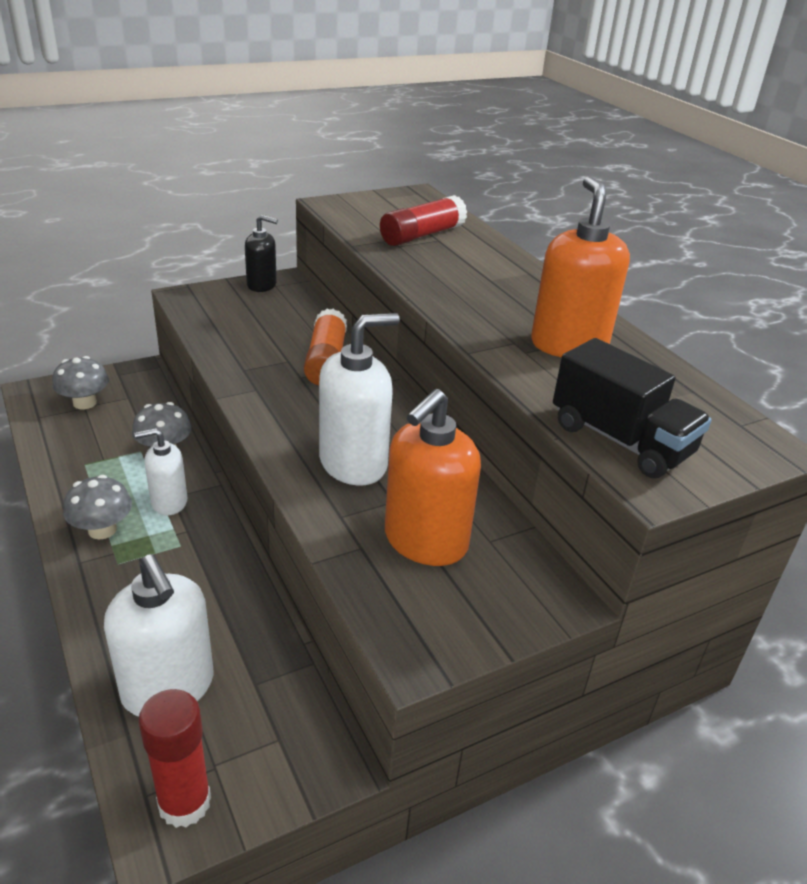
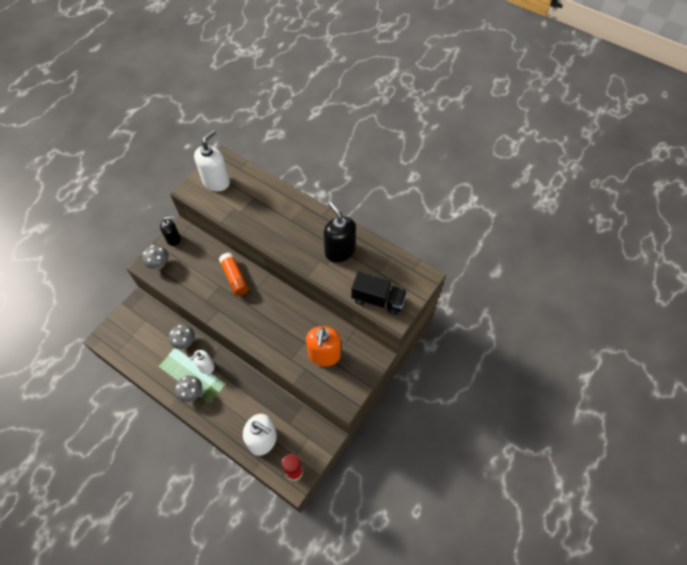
camera: 25 degrees left, 25 degrees up
(85, 403) = (130, 333): grey mushroom -> grey mushroom (159, 264)
(353, 463) = (280, 331): white soap dispenser -> white soap dispenser (216, 181)
(422, 235) = (245, 197): red glue stick -> none
(568, 344) = (339, 251): orange soap dispenser -> black soap dispenser

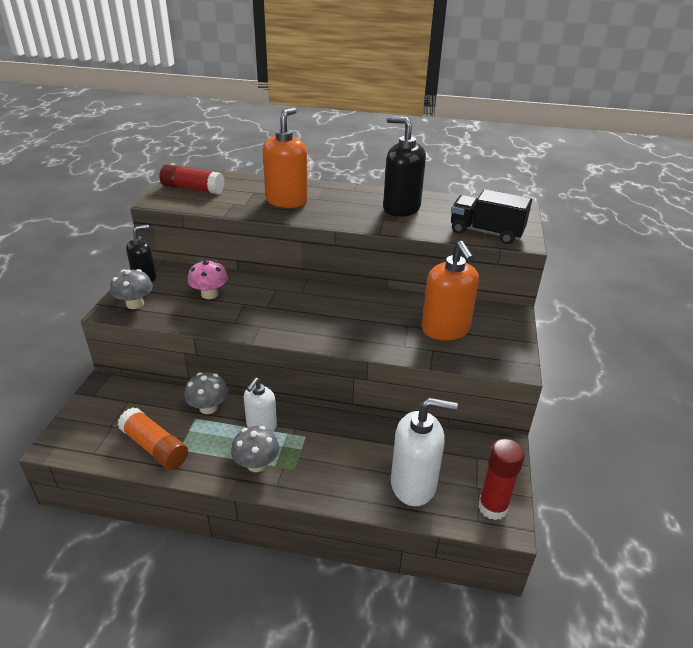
camera: 25 degrees left, 25 degrees down
(204, 269) = (209, 294): none -> pink mushroom
(216, 181) = (192, 189): white soap dispenser -> red glue stick
(235, 278) = (262, 292): orange glue stick -> orange glue stick (155, 447)
(269, 216) = (286, 201): none -> orange soap dispenser
(378, 300) = (486, 232): black truck -> black truck turned 150 degrees counterclockwise

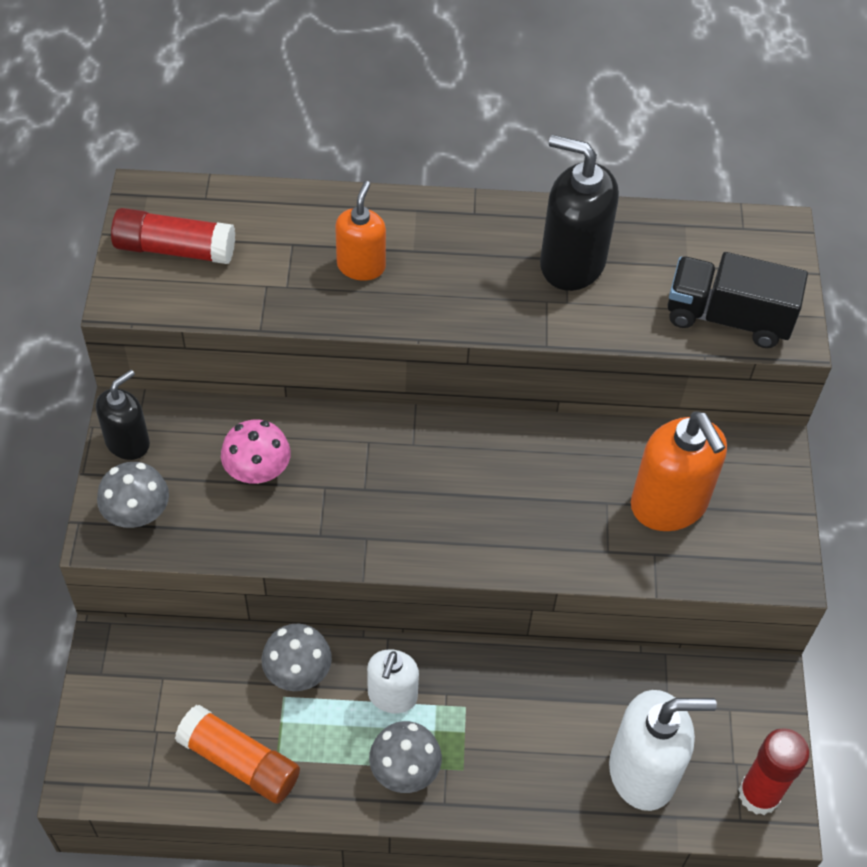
camera: 10 degrees left, 20 degrees up
(286, 201) = (361, 266): orange soap dispenser -> orange soap dispenser, size x0.61

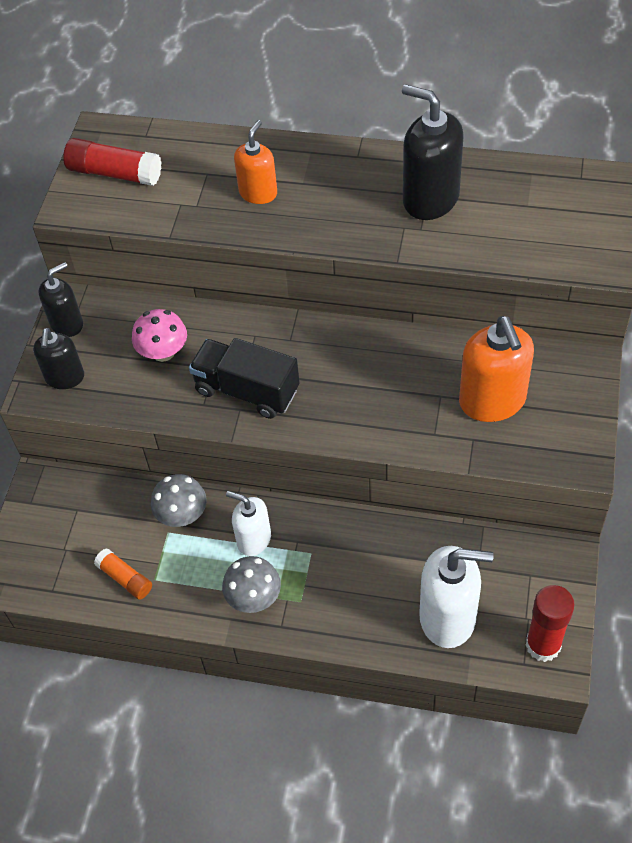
camera: 15 degrees right, 0 degrees up
(137, 513) = (65, 377): grey mushroom -> black soap dispenser
(239, 762) = (125, 578): orange glue stick -> orange glue stick, size x0.63
(392, 696) = (253, 539): white soap dispenser -> white soap dispenser turned 90 degrees clockwise
(727, 318) = (553, 248): black truck -> black truck (247, 390)

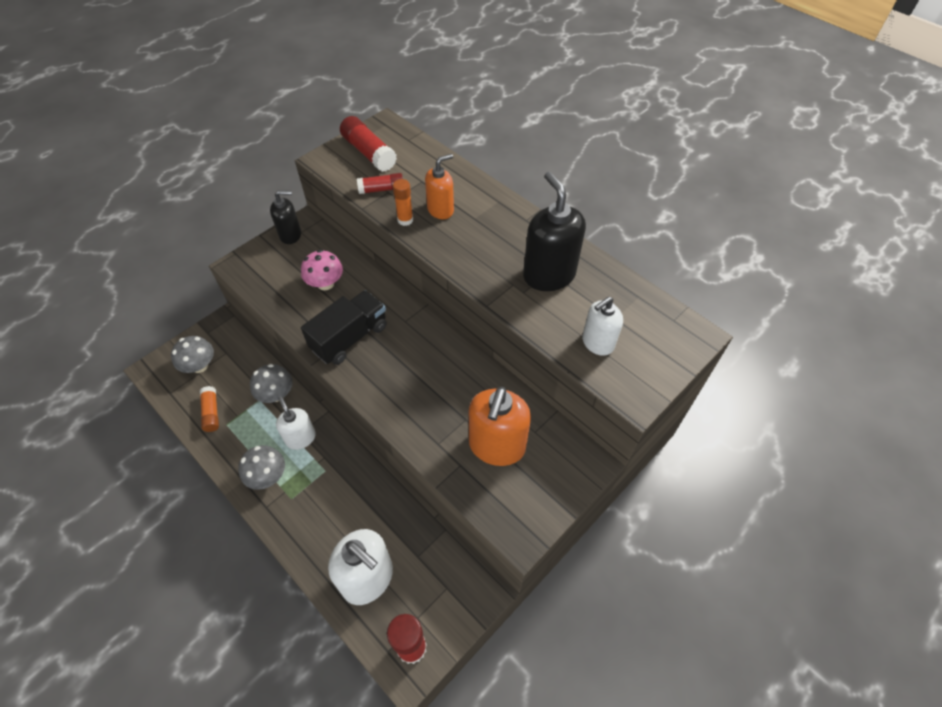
camera: 30 degrees right, 0 degrees up
(59, 541) = (199, 365): none -> grey mushroom
(65, 377) = (259, 266): black soap dispenser -> none
(171, 205) = (381, 189): none -> red glue stick
(230, 224) = (405, 220): none -> orange glue stick
(247, 390) = (349, 338): black truck -> black truck turned 75 degrees clockwise
(531, 237) = (597, 343): none -> white soap dispenser

